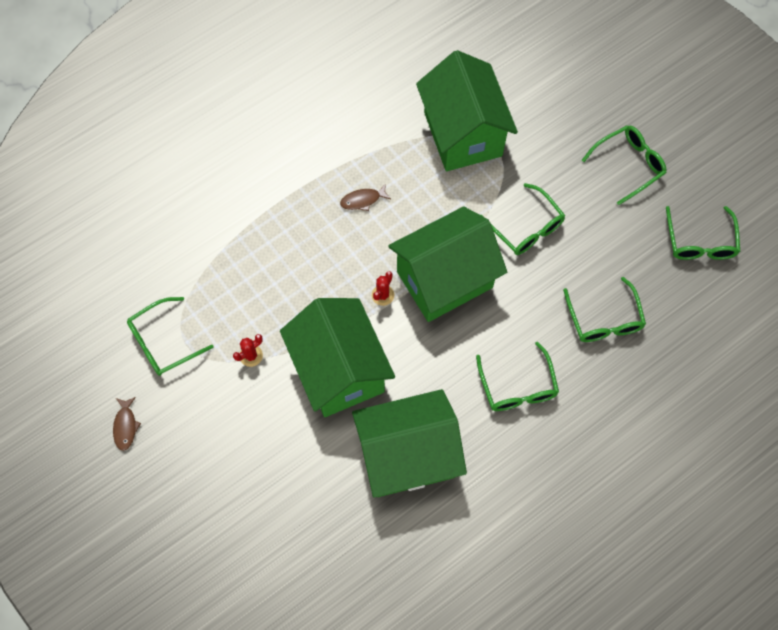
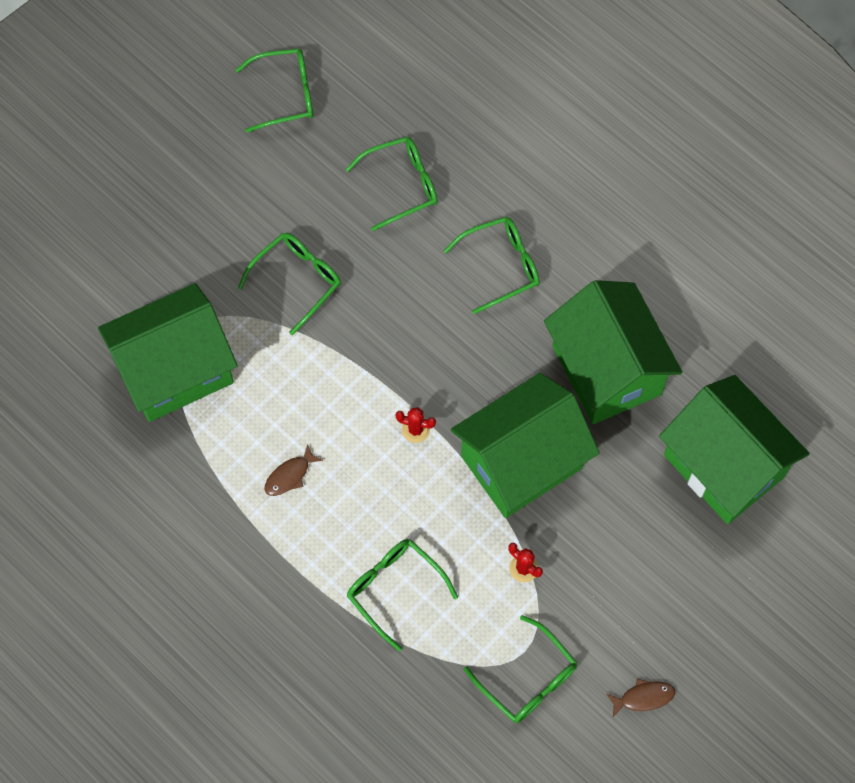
camera: 100 degrees left, 0 degrees up
(363, 200) = (290, 475): brown fish -> brown fish turned 75 degrees clockwise
(444, 280) = (382, 362): green house -> green house (724, 465)
(629, 165) = (193, 176): green glasses -> green glasses (394, 589)

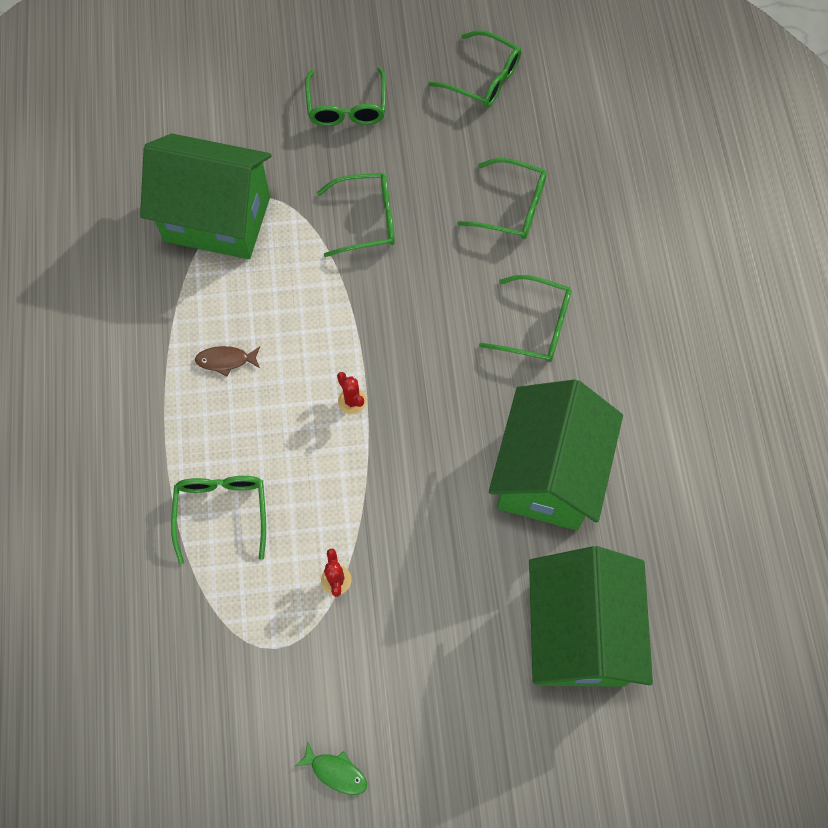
camera: 40 degrees right, 0 degrees up
(521, 462) = (412, 493): green house -> none
(528, 679) = (257, 673): green glasses -> green glasses (347, 107)
(643, 697) = (336, 772): brown fish -> green fish

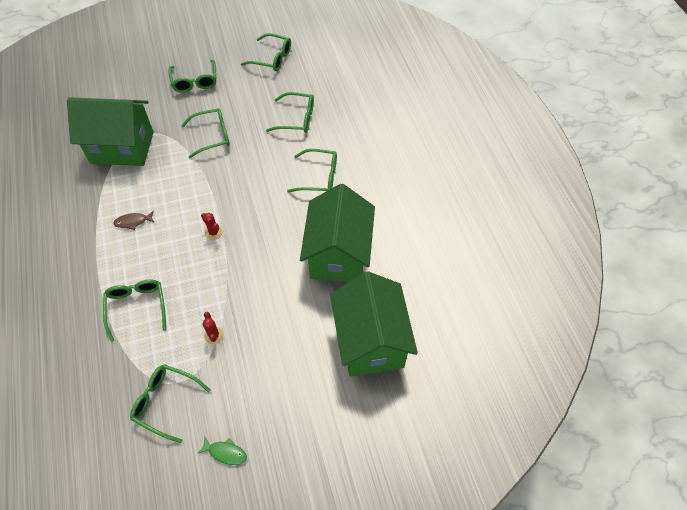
camera: 10 degrees left, 10 degrees down
(254, 676) = (165, 402): none -> green glasses

